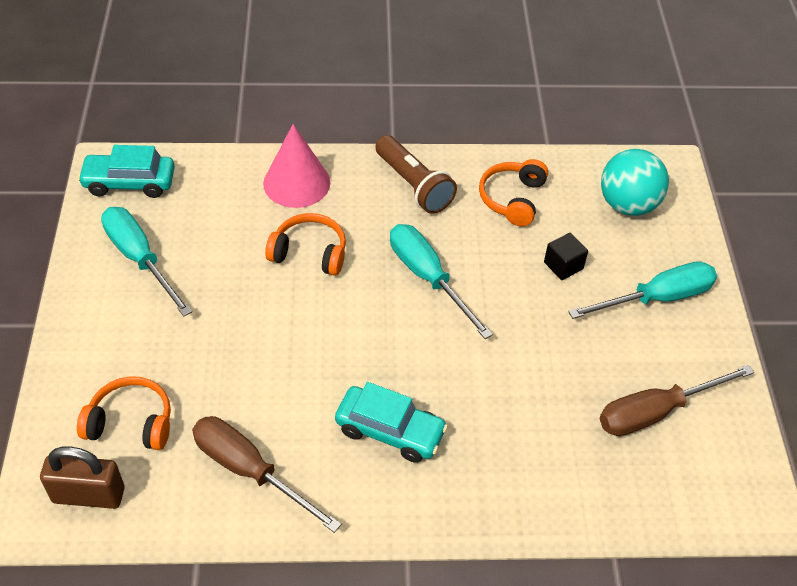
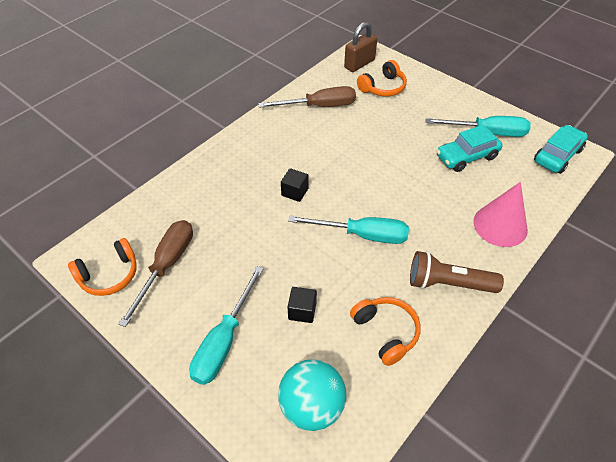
camera: 135 degrees right, 0 degrees up
(309, 253) = (432, 196): orange headphones -> orange headphones (109, 275)
(390, 431) = (286, 157): turquoise car -> turquoise car (466, 157)
(435, 377) = (295, 192): none -> black cube

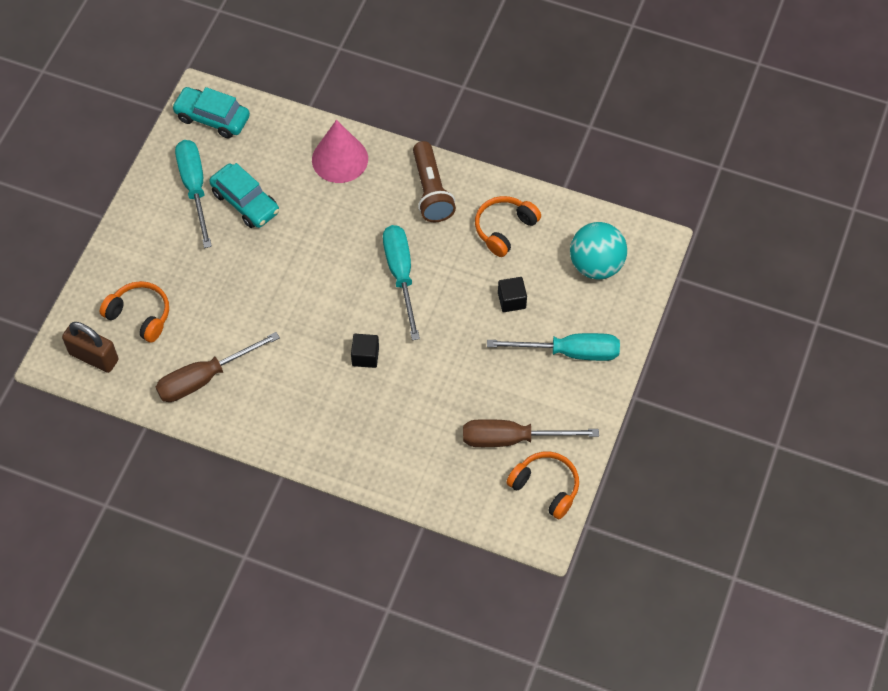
camera: 110 degrees left, 10 degrees up
(319, 106) = (204, 378): brown screwdriver -> brown screwdriver turned 90 degrees counterclockwise

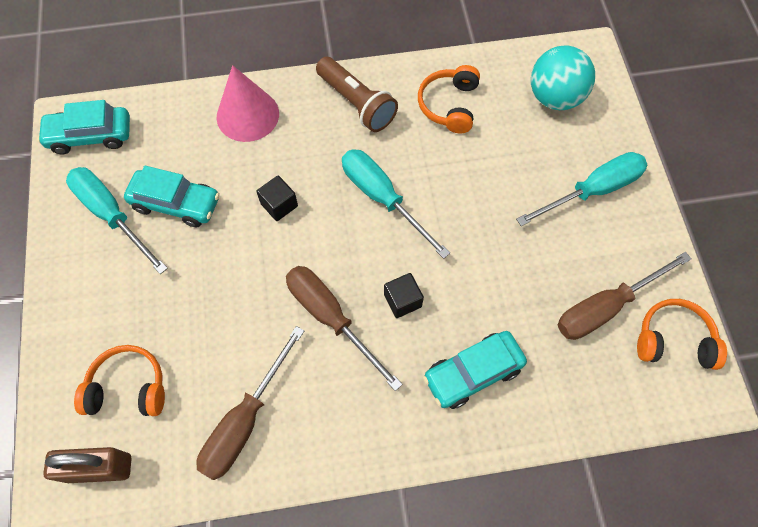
camera: 30 degrees left, 5 degrees up
(306, 341) = (331, 318): none -> brown screwdriver
(381, 430) = (473, 373): none -> turquoise car
(511, 300) = (504, 168): black cube -> black cube (279, 205)

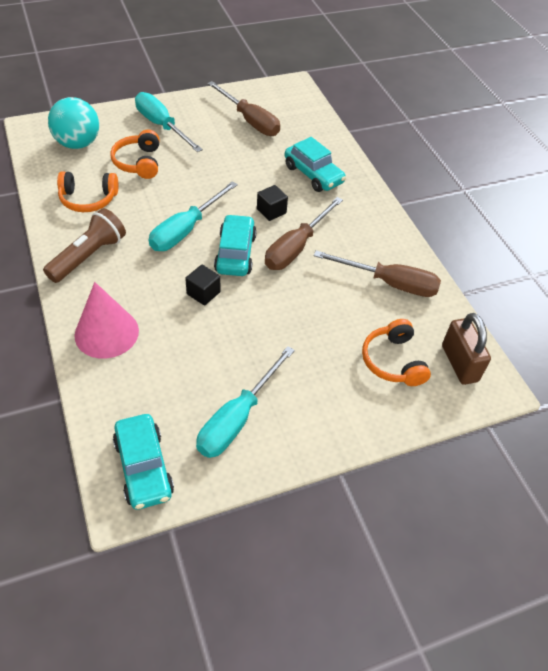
camera: 105 degrees left, 15 degrees down
(176, 203) = (215, 368): turquoise car -> turquoise car (235, 253)
(673, 340) = (264, 96): orange headphones -> orange headphones (139, 162)

